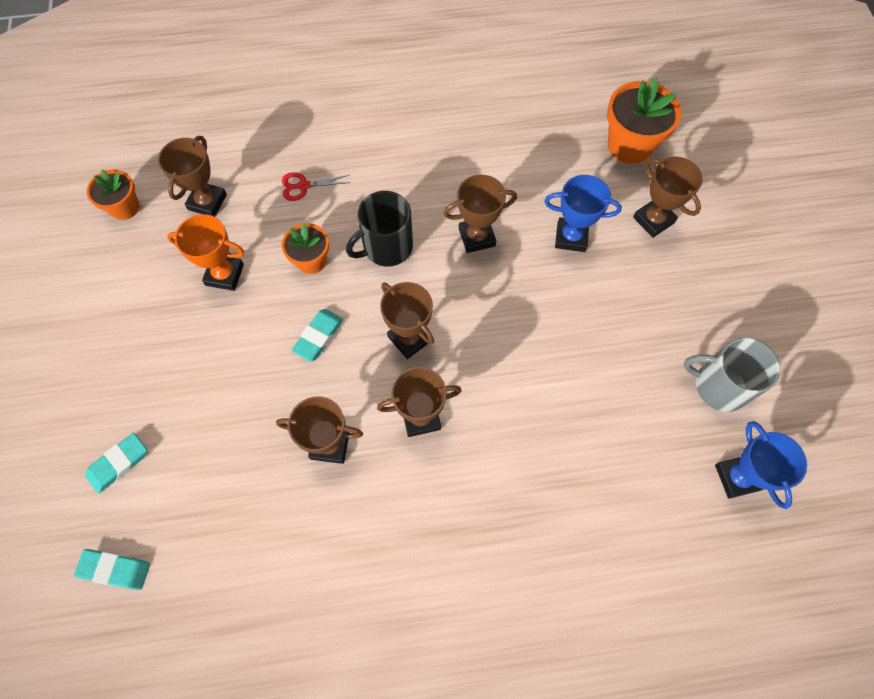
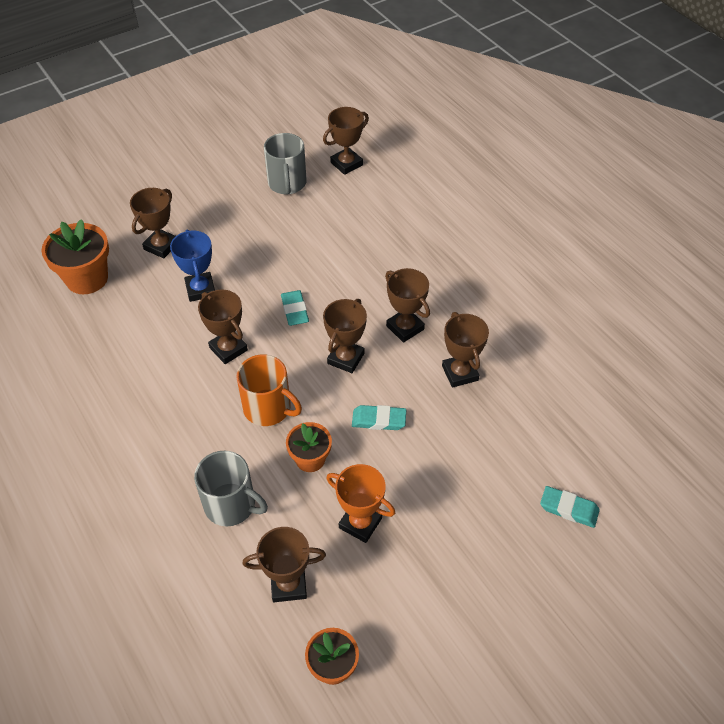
camera: 115 degrees left, 15 degrees down
(115, 569) = (637, 464): turquoise eraser -> turquoise eraser (295, 310)
(224, 275) = (360, 523): orange trophy -> orange trophy turned 45 degrees counterclockwise
(303, 186) = (231, 505): red scissors -> grey mug
(386, 247) = (268, 408): black mug -> orange mug
(737, 477) = (346, 164): blue trophy -> brown trophy

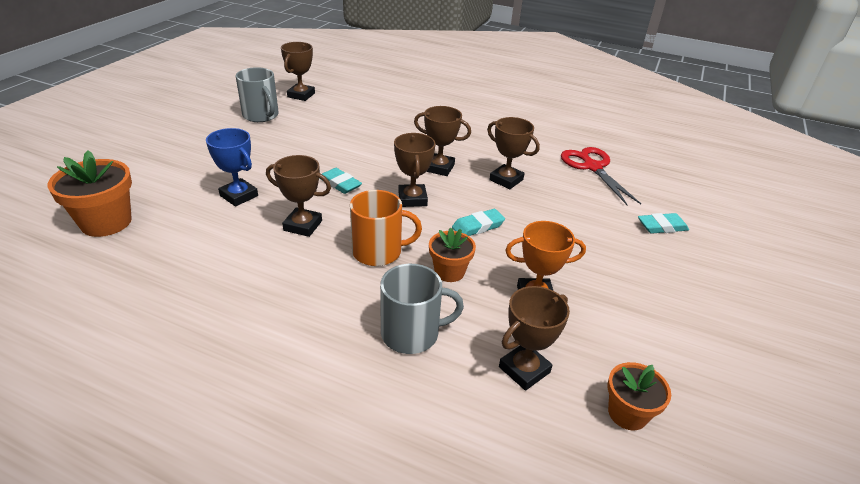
camera: 35 degrees left, 15 degrees down
(161, 246) = (173, 179): brown trophy -> none
(574, 395) = (592, 167): none -> red scissors

